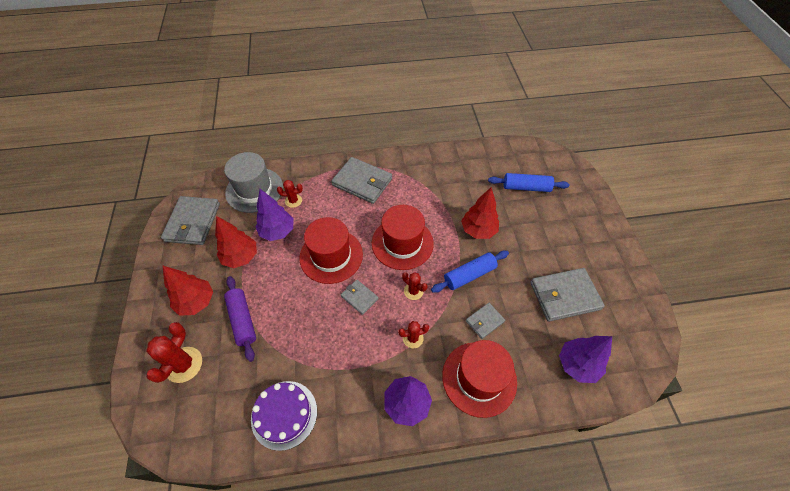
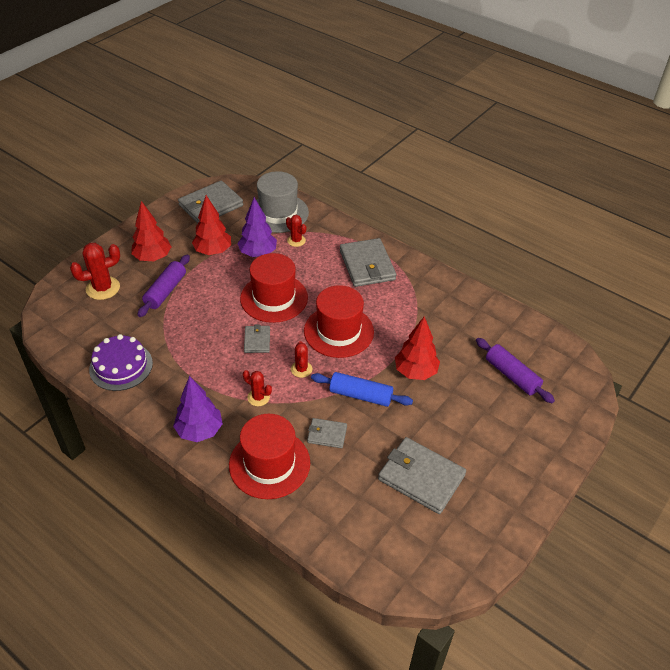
camera: 45 degrees right, 10 degrees down
(526, 187) = (512, 375): blue rolling pin -> purple rolling pin
(577, 365) = (358, 527): purple tree -> none

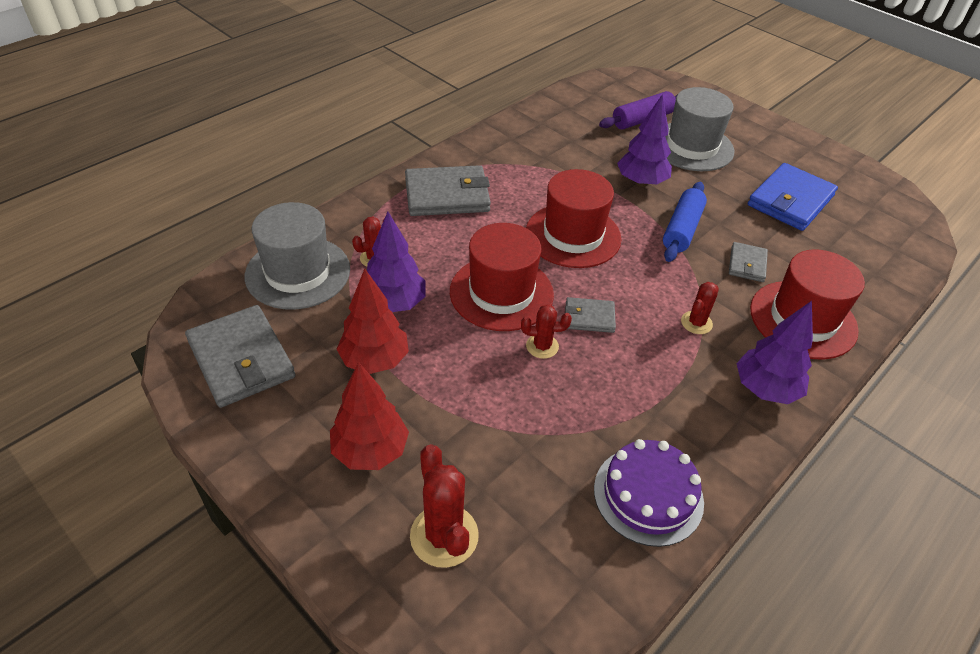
camera: 85 degrees left, 0 degrees up
(165, 291) = (467, 430): purple rolling pin -> none
(301, 369) = (642, 276): red cactus -> red cactus (542, 346)
(415, 372) = (641, 182): red tree -> purple tree
(421, 477) = (790, 201): grey wallet -> blue wallet
(481, 409) = (692, 146): none -> grey hat

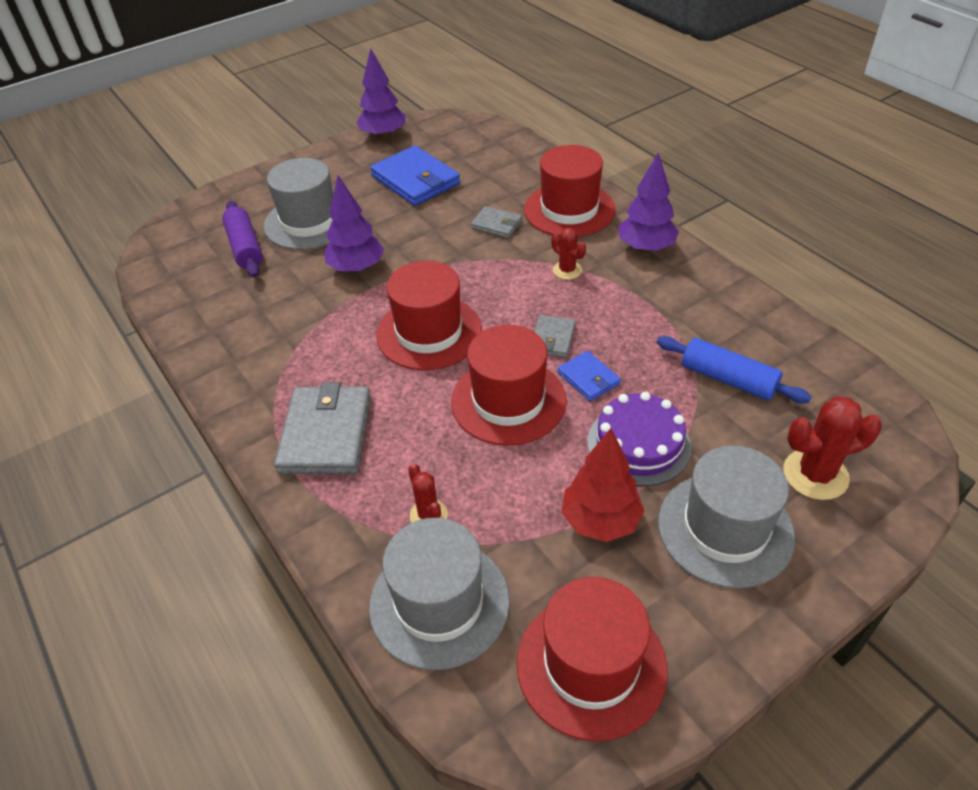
camera: 75 degrees left, 0 degrees up
(241, 359) = (591, 665): grey wallet -> red hat
(370, 451) = (725, 529): red tree -> grey hat
(394, 304) = (512, 498): purple tree -> purple tree (383, 135)
(542, 346) = (588, 378): red cactus -> blue wallet
(648, 495) = (757, 335): purple cake -> purple cake (638, 444)
(682, 229) = (439, 254): blue rolling pin -> blue rolling pin (728, 379)

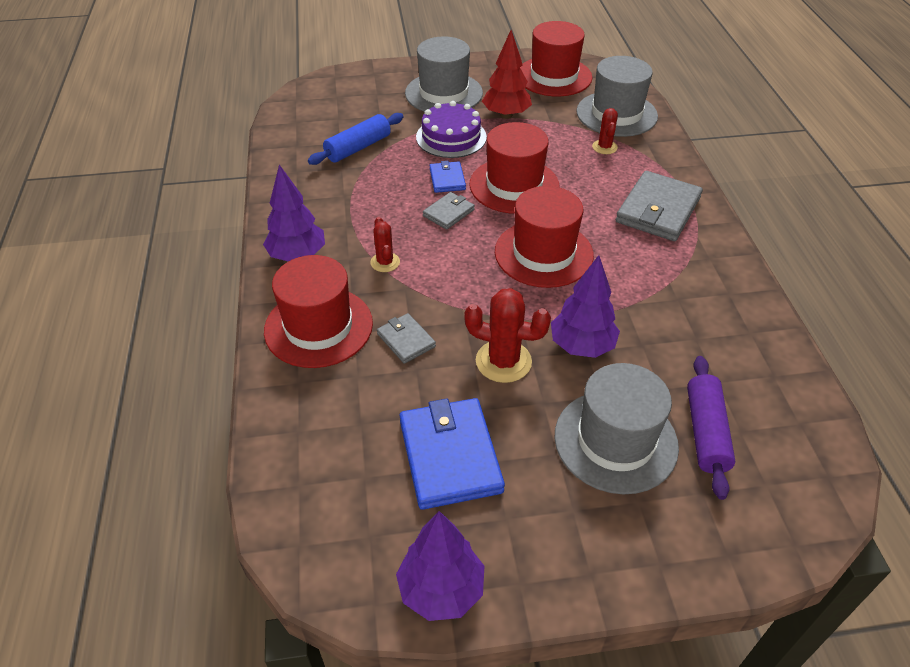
camera: 155 degrees left, 0 degrees up
(728, 379) = (358, 148): blue rolling pin -> blue rolling pin turned 75 degrees clockwise
(815, 474) = (371, 96): red cactus -> red cactus (503, 361)

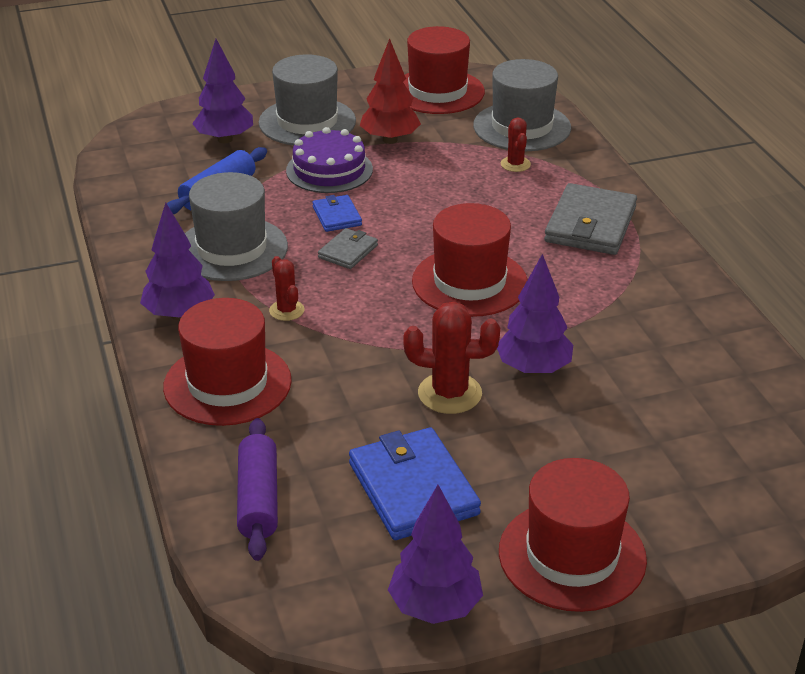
camera: 10 degrees left, 10 degrees down
(375, 102) = (225, 139): none -> purple tree
(406, 340) = (333, 385): grey wallet -> none
(514, 185) = (418, 215): red hat -> red hat (572, 555)
(615, 441) = (589, 453): grey hat -> grey hat (231, 249)
(706, 432) = (683, 433): purple rolling pin -> purple rolling pin (258, 499)

